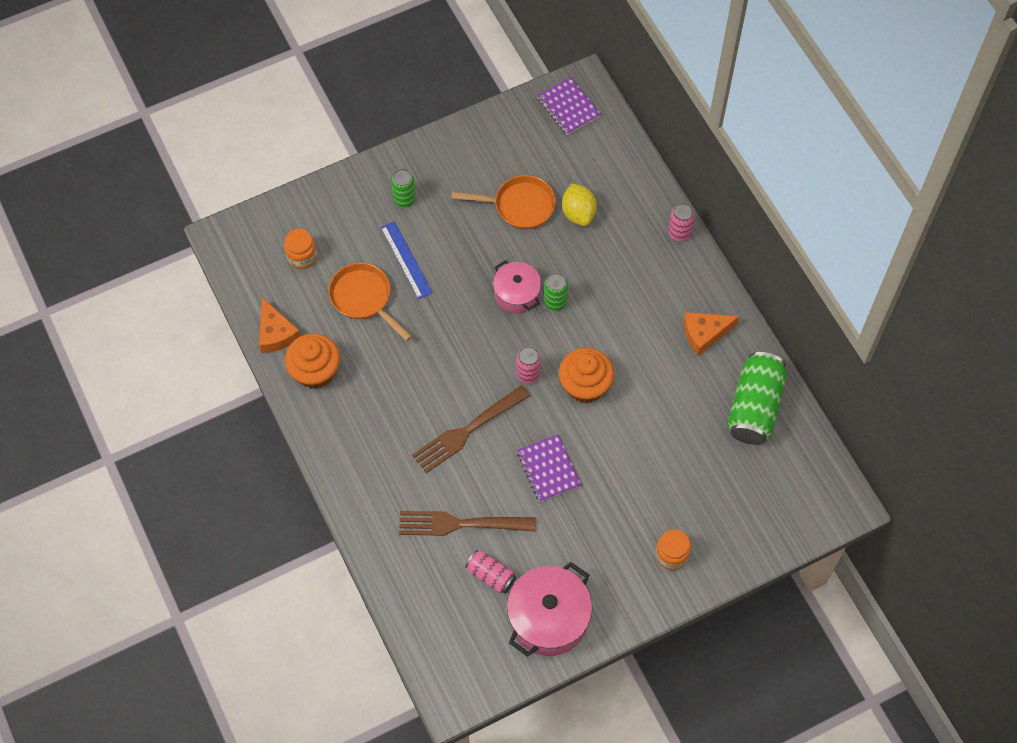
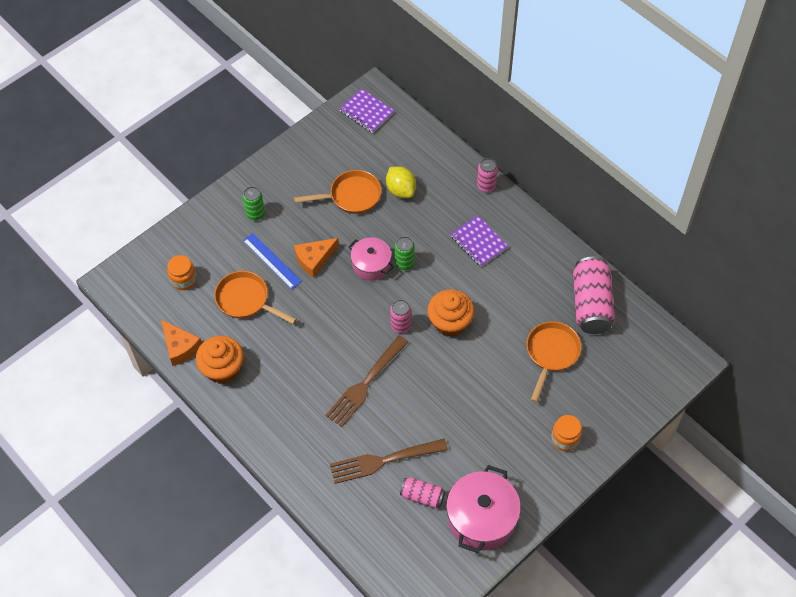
camera: 15 degrees left, 5 degrees down
(548, 469) = (442, 397): purple notebook -> purple notebook (479, 242)
(688, 453) = (551, 354): none -> orange pan
(704, 333) = (532, 257): orange cheese -> orange cheese (314, 259)
(754, 407) = (591, 304): green can -> pink can

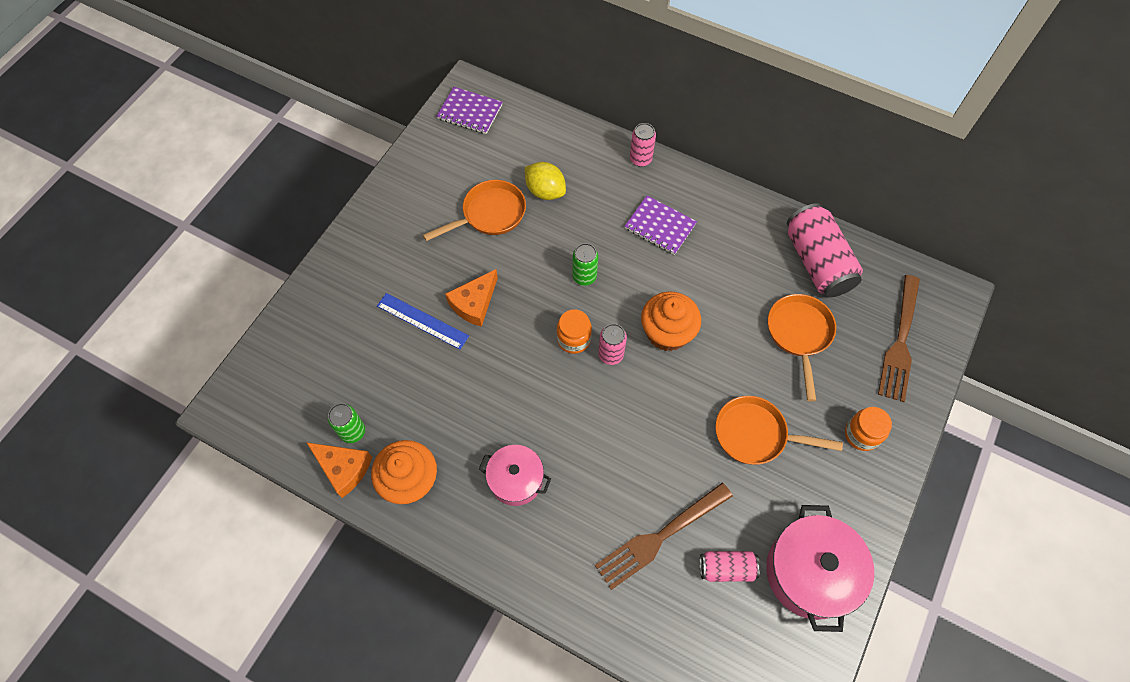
camera: 20 degrees left, 5 degrees up
(183, 280) = (318, 378): orange jar -> orange jar (573, 339)
(246, 300) = (408, 381): orange pan -> orange pan (756, 435)
(255, 214) = (381, 268): green can -> green can (352, 431)
(366, 383) = (597, 441): brown fork -> brown fork (900, 341)
(371, 265) = (545, 290): pink pot -> pink pot (516, 480)

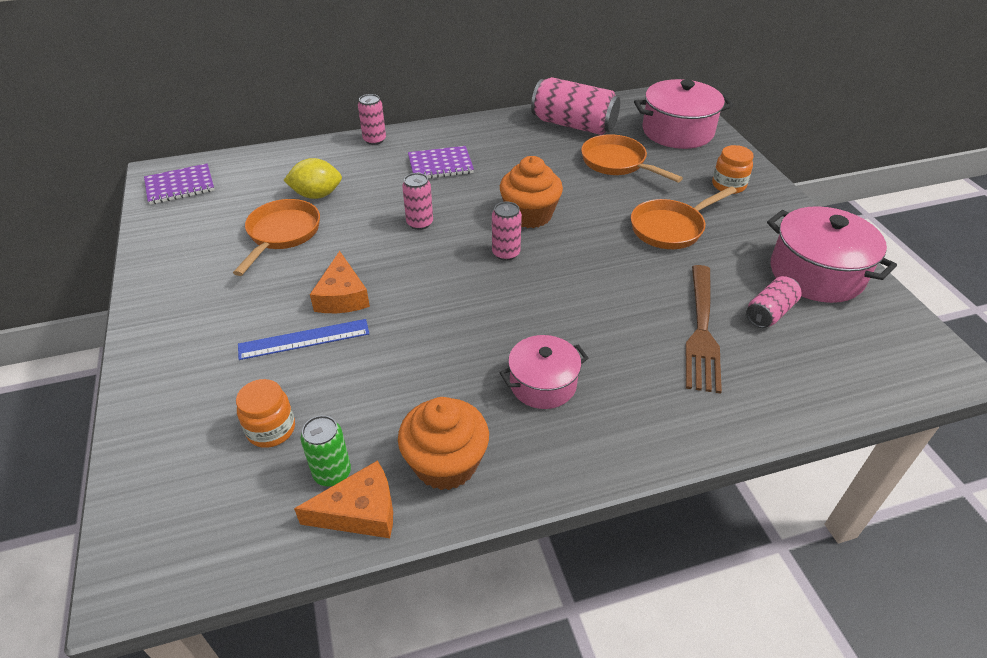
camera: 45 degrees left, 20 degrees down
(573, 339) = (463, 263): orange jar -> orange jar (271, 429)
(584, 276) = (419, 223): green can -> pink can
(900, 341) = (677, 131): brown fork -> pink pot

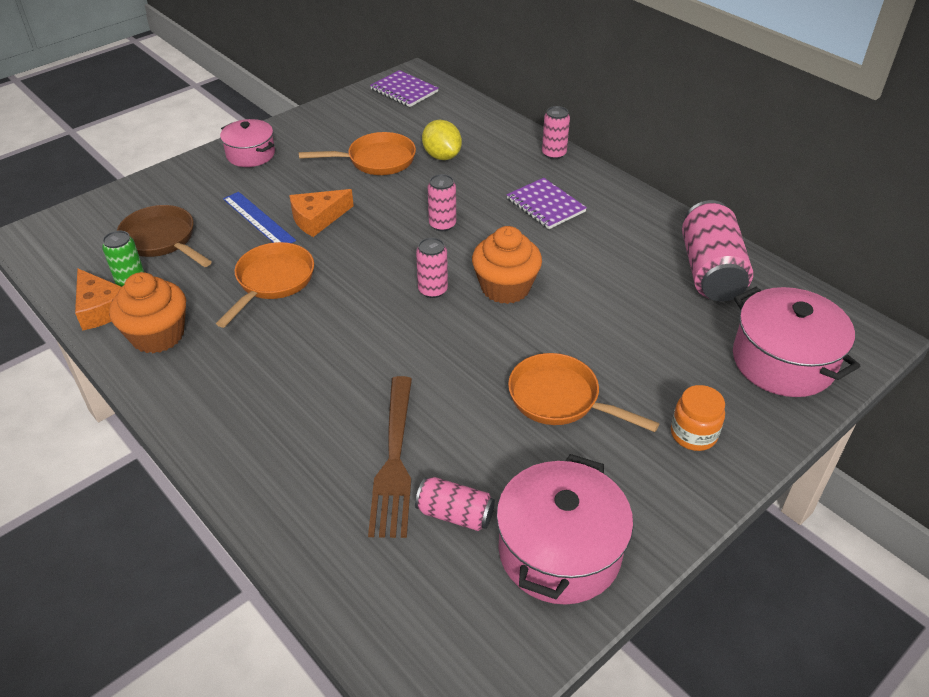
camera: 65 degrees right, 0 degrees up
(271, 429) = (162, 240): orange jar -> brown pan
(543, 384) = (265, 364): pink pot -> pink pot (251, 154)
(617, 163) = (658, 326): orange pan -> orange pan (272, 282)
(701, 330) = (394, 459): brown fork -> brown fork turned 75 degrees counterclockwise

